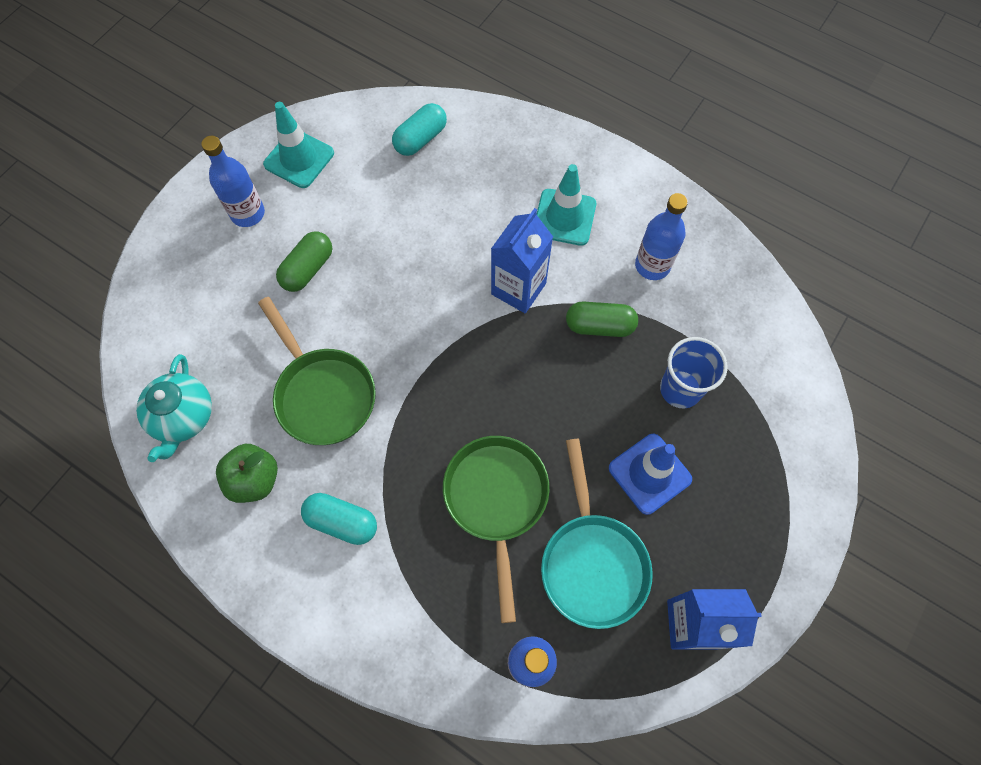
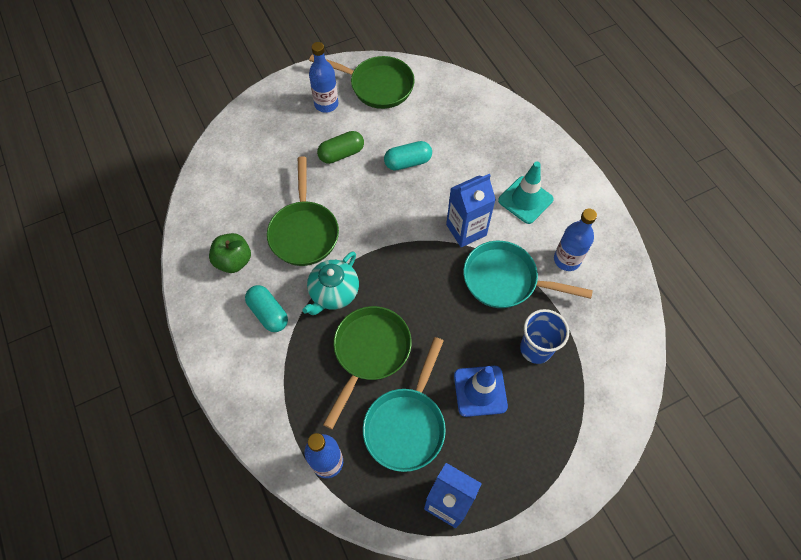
camera: 30 degrees right, 5 degrees down
(183, 417) = (216, 204): turquoise teapot -> turquoise teapot (334, 293)
(299, 159) = (377, 86): turquoise traffic cone -> green pan
(420, 139) = (460, 107): turquoise capsule -> turquoise capsule (408, 162)
(599, 326) = (505, 280): green capsule -> turquoise pan

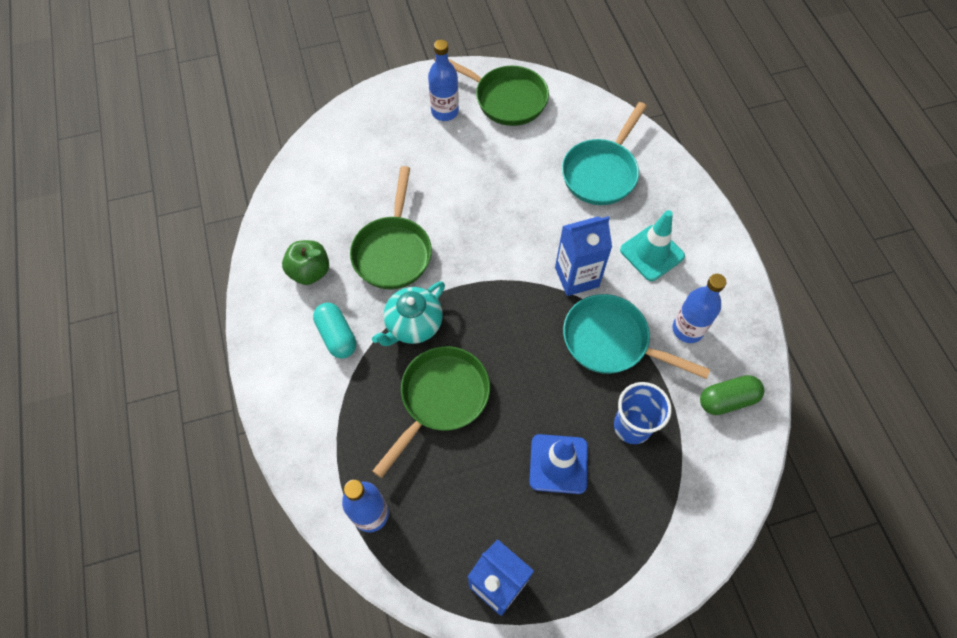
camera: 10 degrees right, 0 degrees up
(341, 154) = (451, 170): green capsule -> green capsule (727, 400)
(406, 424) = (467, 487): turquoise pan -> turquoise pan (601, 172)
(408, 162) = (524, 190): turquoise capsule -> none

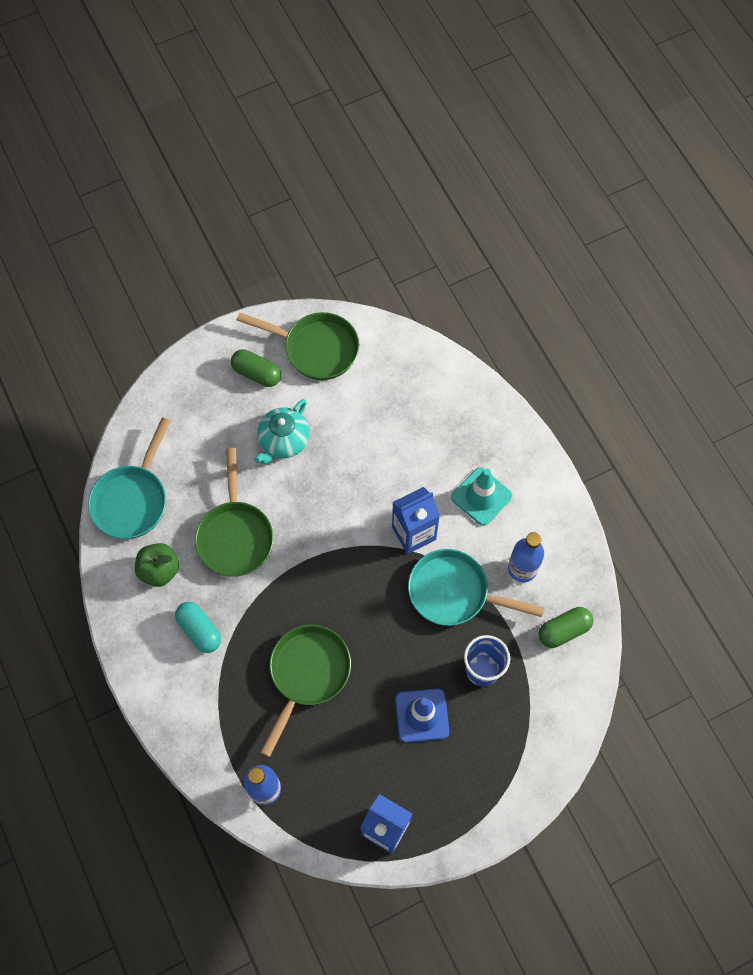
camera: 10 degrees left, 5 degrees up
(413, 325) = (269, 607): turquoise teapot -> turquoise teapot (284, 441)
(445, 112) = (257, 373): blue bottle -> green capsule
(601, 172) = (423, 417): turquoise pan -> turquoise pan (132, 499)

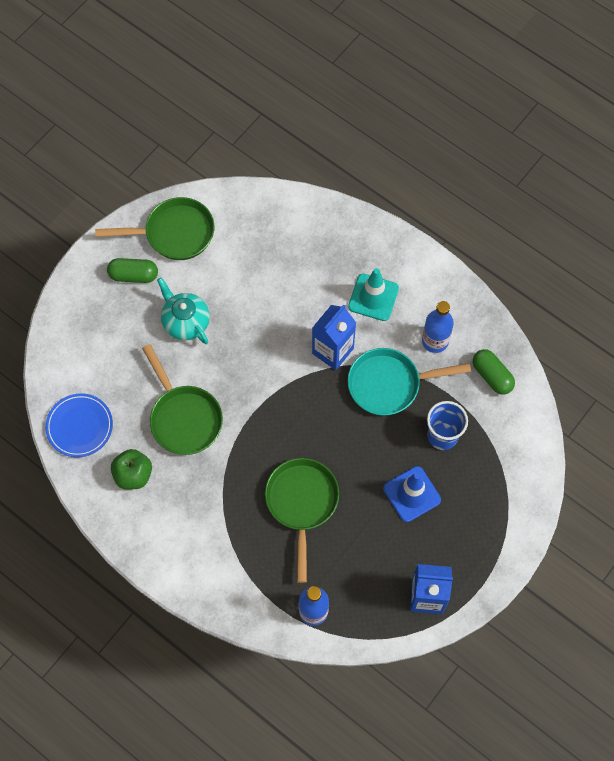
camera: 25 degrees left, 0 degrees up
(132, 499) = (79, 426): turquoise pan -> blue plate
(199, 630) = (193, 509): turquoise capsule -> none
(284, 441) = (185, 322): turquoise teapot -> turquoise teapot turned 135 degrees clockwise
(564, 630) = (492, 376): green capsule -> green capsule turned 75 degrees counterclockwise

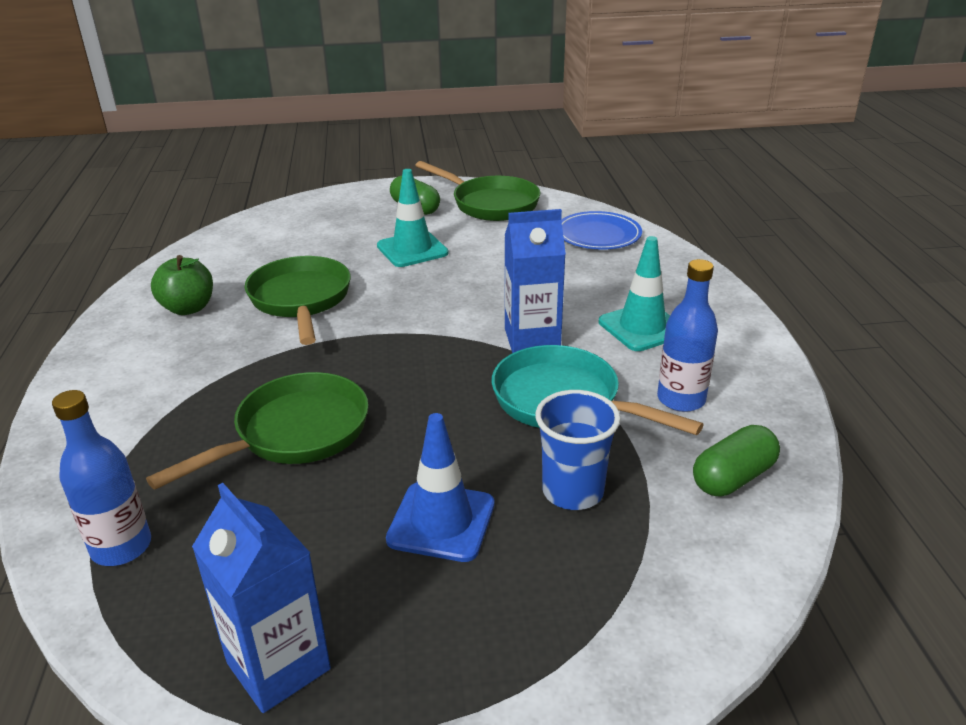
camera: 45 degrees right, 35 degrees down
(79, 426) = (210, 258): blue plate -> blue plate (598, 235)
(184, 418) = (301, 300): green pan -> green pan turned 150 degrees clockwise
(185, 322) = (412, 249): turquoise teapot -> turquoise traffic cone
(492, 376) = (733, 478): green capsule -> green capsule turned 45 degrees clockwise

